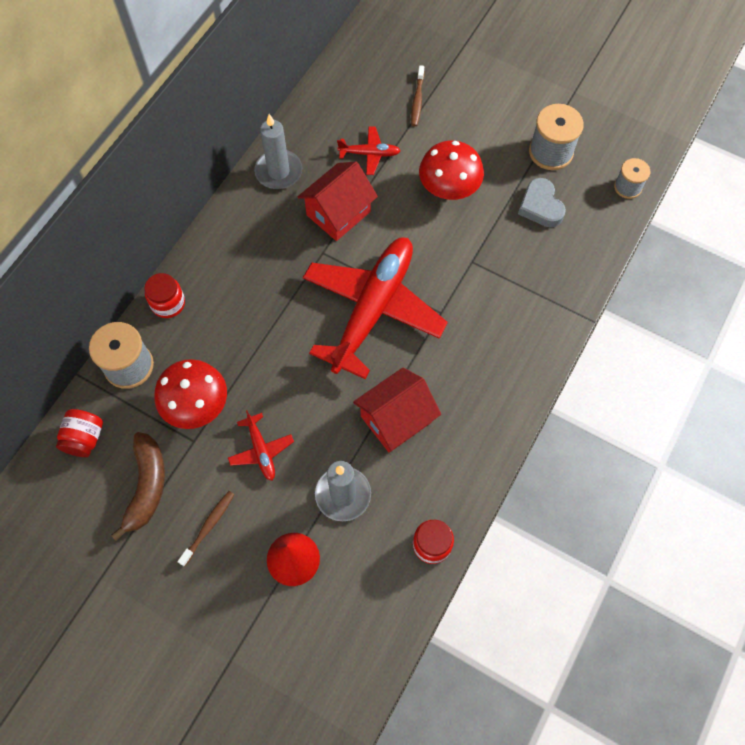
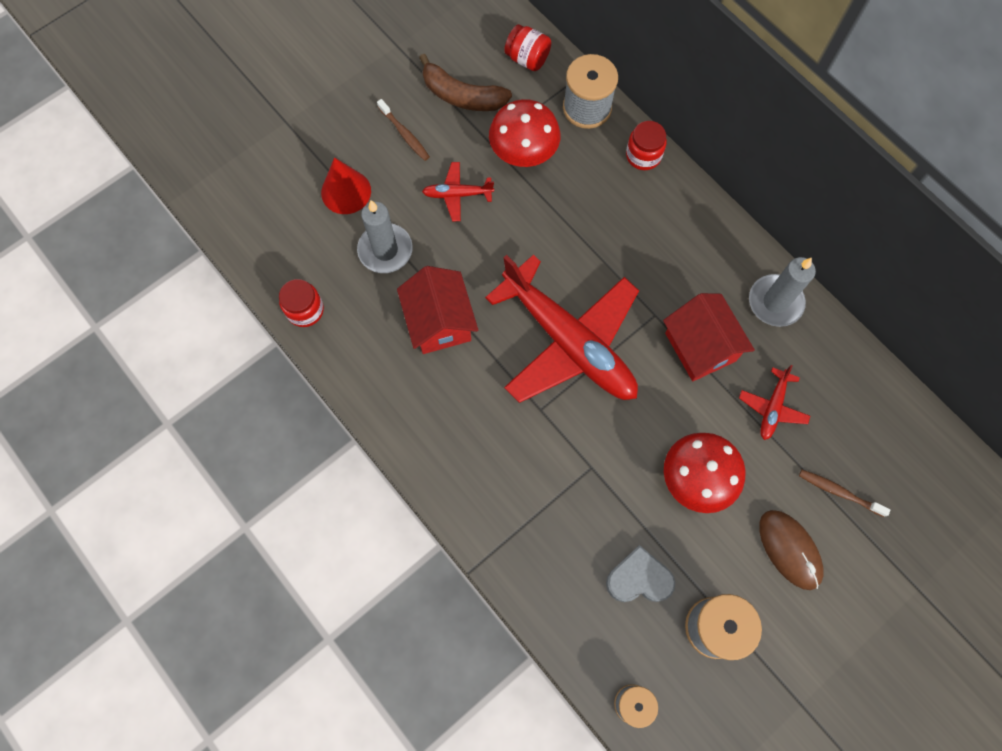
camera: 110 degrees right, 5 degrees up
(473, 120) = (789, 549): none -> brown mouse

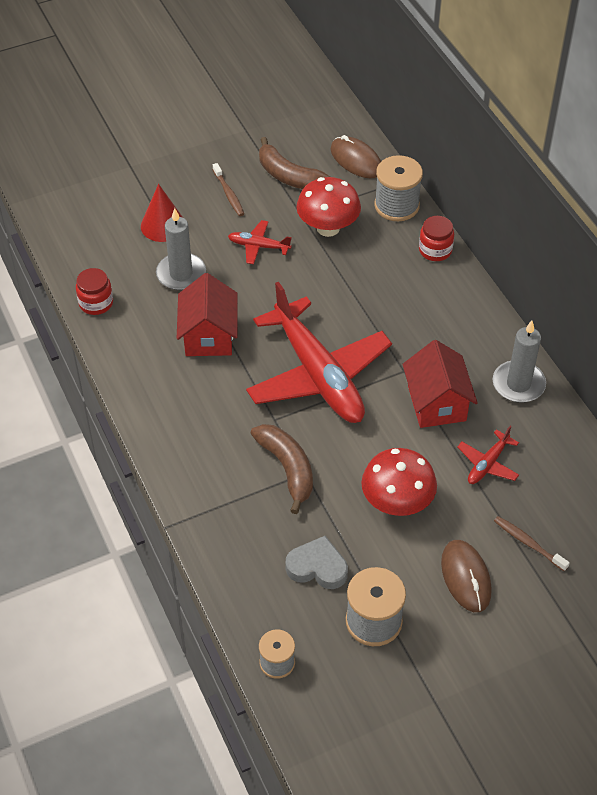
camera: 15 degrees right, 20 degrees down
(527, 59) = (356, 160): red jar -> brown mouse
(572, 467) = (287, 468): none -> brown banana

